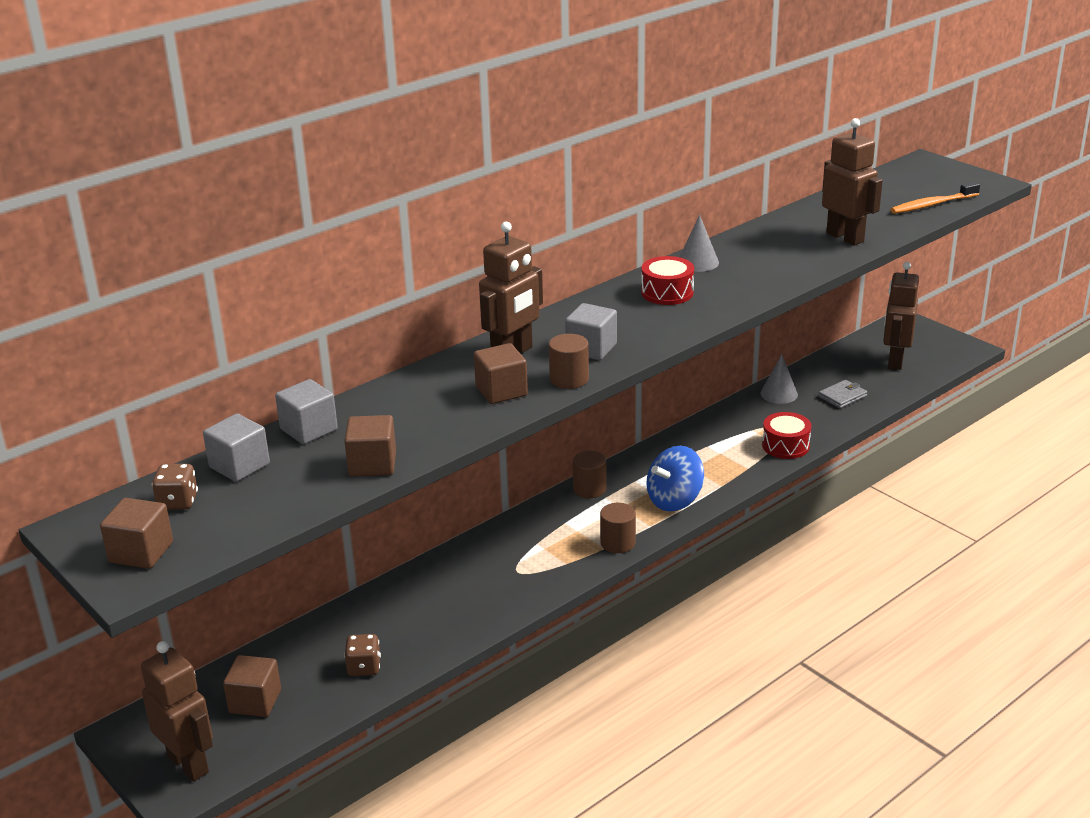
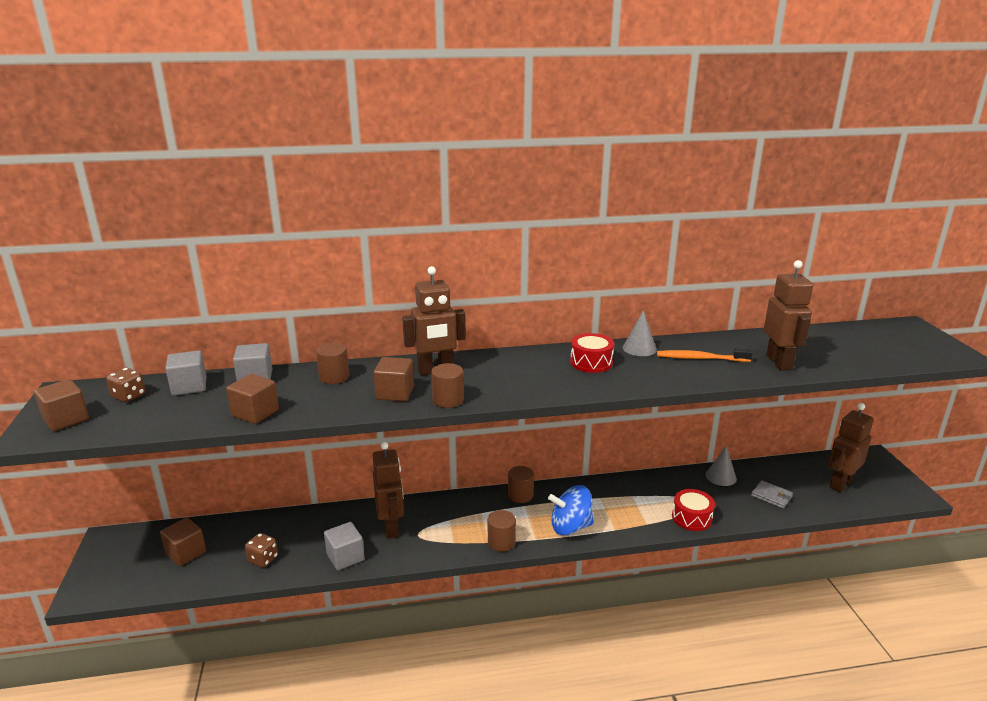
camera: 30 degrees right, 5 degrees down
(189, 764) = (110, 576): brown robot -> brown robot (391, 527)
(405, 397) = (334, 377): none -> brown cylinder
(591, 349) = (490, 384): grey cube -> grey cube (345, 557)
(842, 396) = (771, 496): grey wallet -> grey wallet turned 45 degrees clockwise
(932, 205) = (885, 358): orange toothbrush -> orange toothbrush (700, 358)

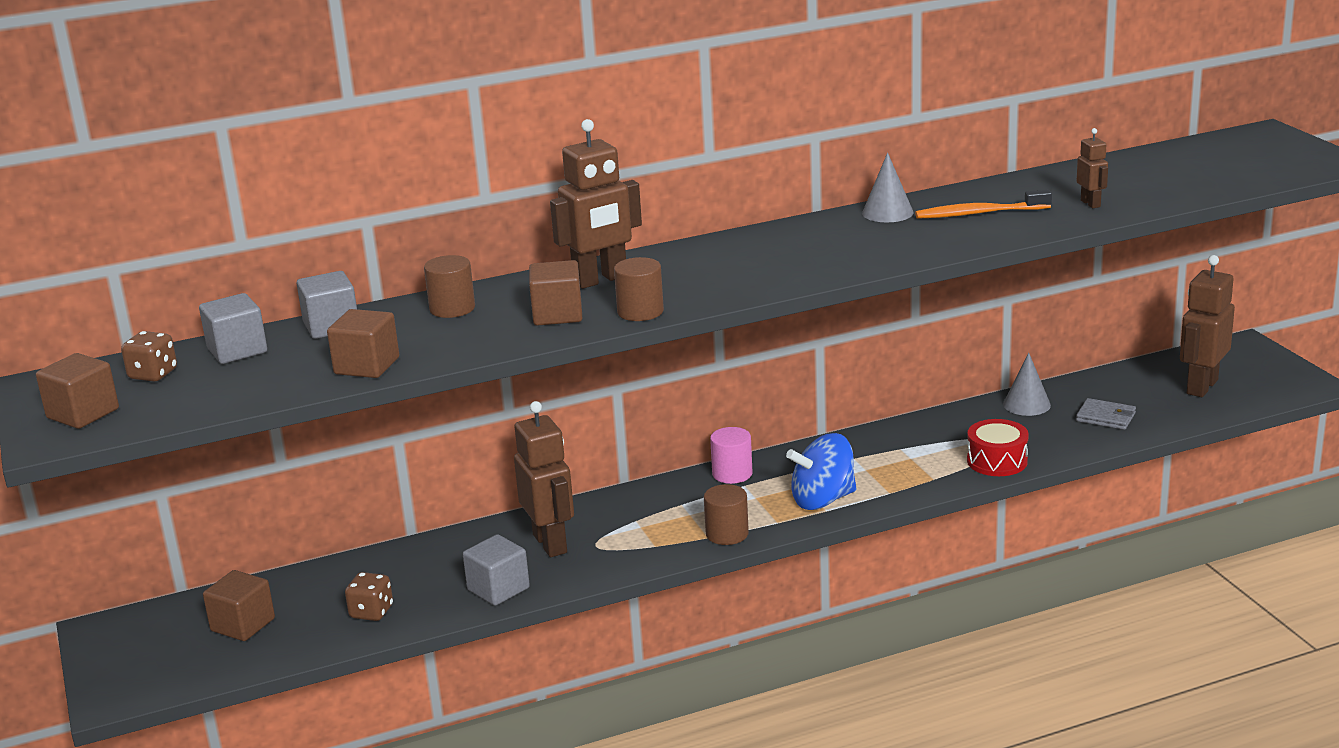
camera: 10 degrees left, 0 degrees up
(520, 495) = (732, 474): brown cylinder -> pink cylinder
(591, 362) = (824, 239): red drum -> none
(779, 362) = (1090, 203): brown robot -> brown robot, size x0.50

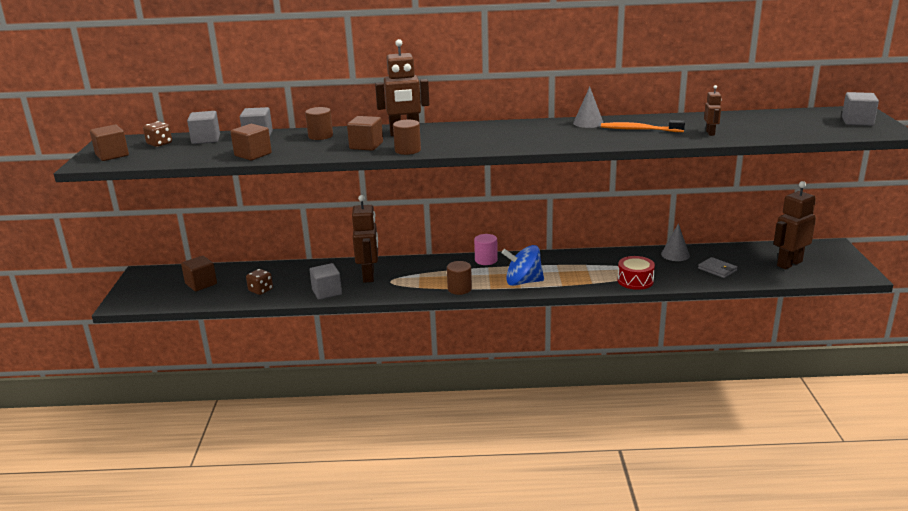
camera: 20 degrees right, 0 degrees up
(1279, 152) = (857, 121): none -> grey cube

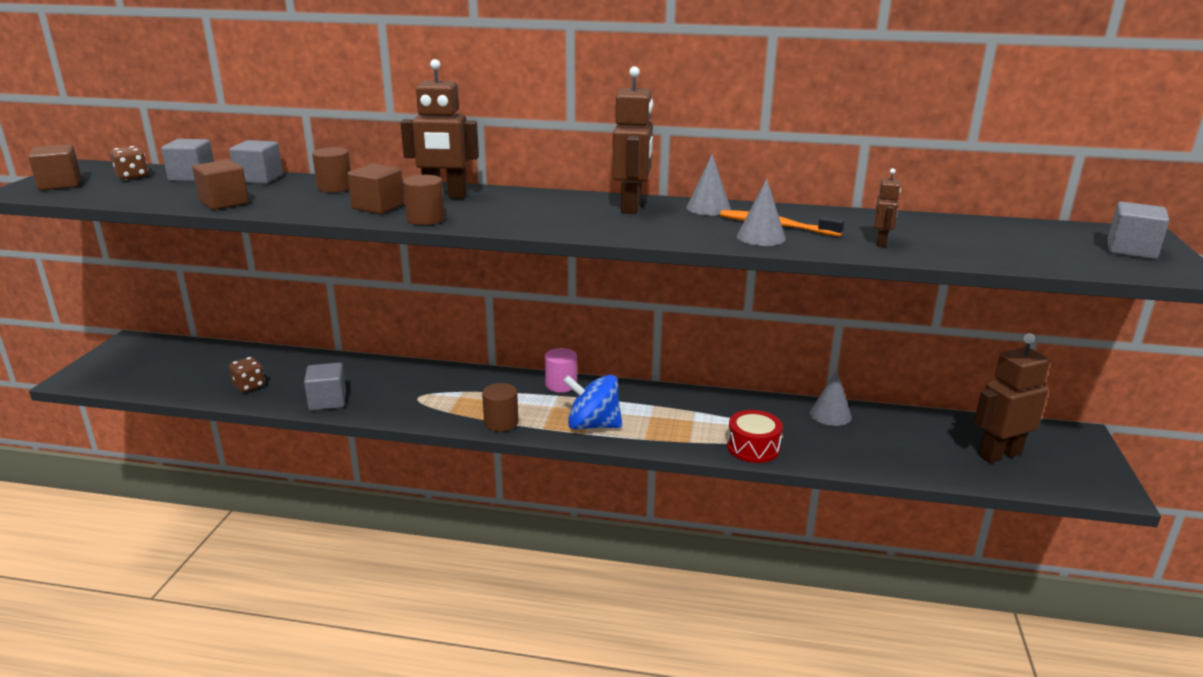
camera: 10 degrees right, 0 degrees up
(201, 284) = (185, 366): brown cube -> none
(369, 276) = (396, 385): brown robot -> brown robot (631, 207)
(635, 138) = (761, 237): none -> grey cone
(717, 269) = (884, 448): grey wallet -> none

